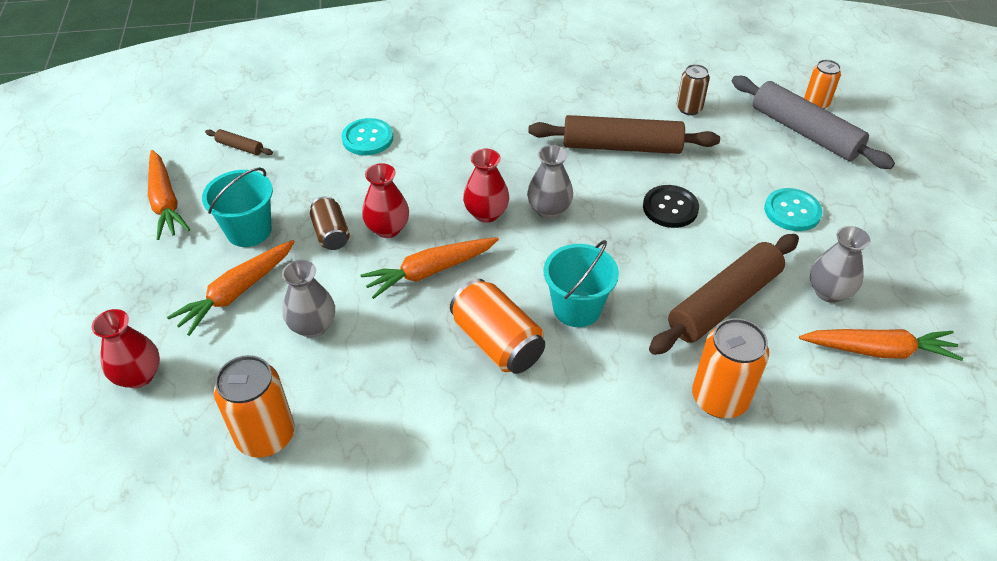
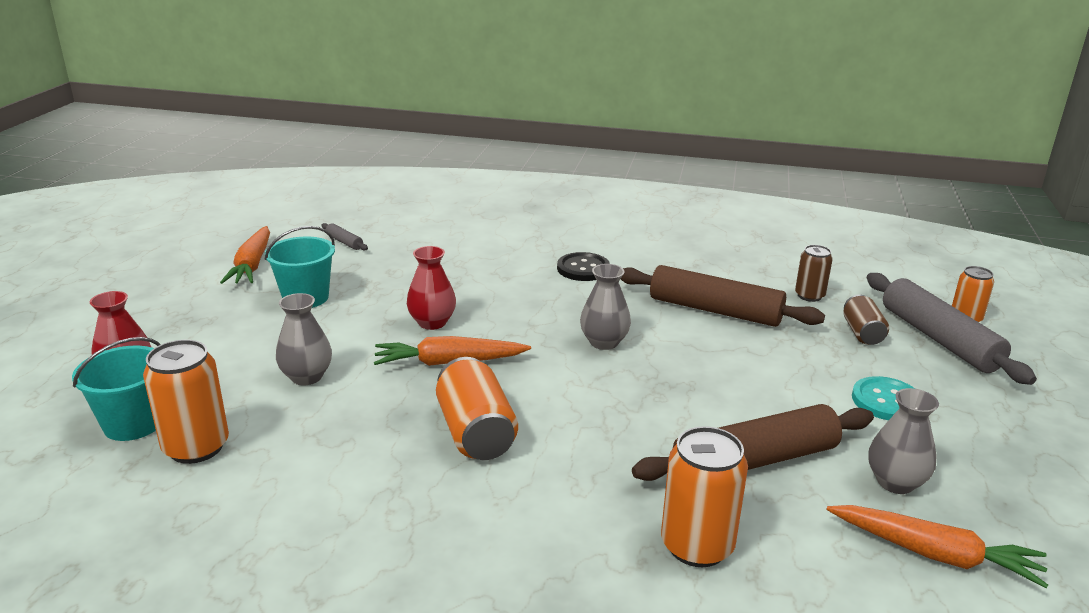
camera: 20 degrees right, 20 degrees down
(236, 293) = (259, 337): orange carrot -> none
(240, 147) = (344, 242): brown rolling pin -> grey rolling pin
(331, 234) = (377, 315): brown can -> brown can (862, 333)
(367, 138) = (462, 257): turquoise button -> none
(486, 213) = (537, 332): red vase -> none
(577, 308) = (580, 425): turquoise bucket -> turquoise bucket (133, 423)
(670, 208) = (739, 368): black button -> black button (583, 269)

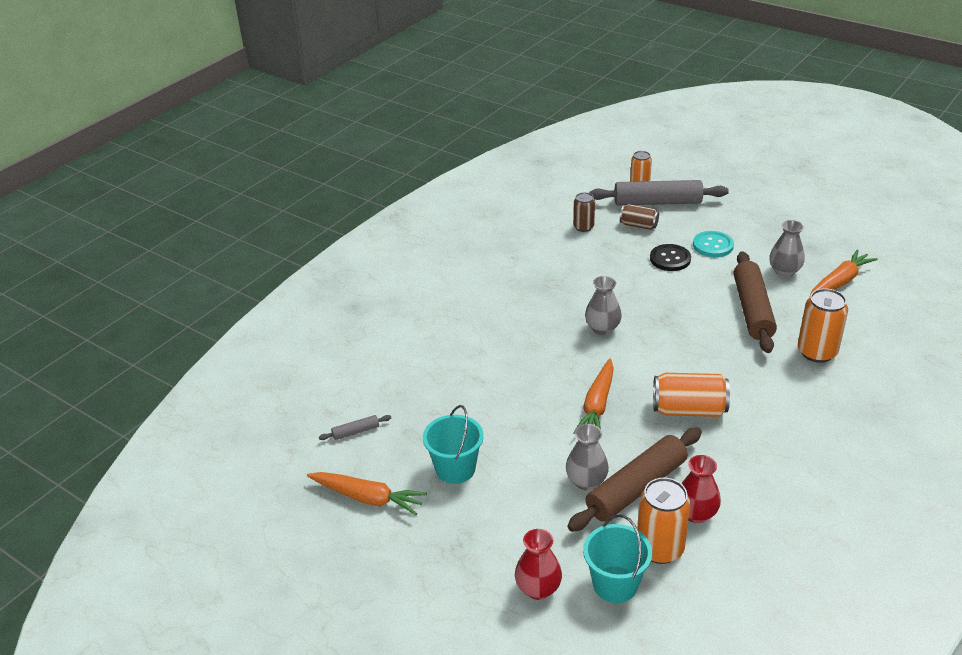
camera: 65 degrees left, 10 degrees up
(432, 322) = (535, 403): red vase -> red vase (696, 514)
(583, 269) = (489, 310): black button -> black button (670, 259)
(715, 310) = (583, 270): brown rolling pin -> brown rolling pin (636, 488)

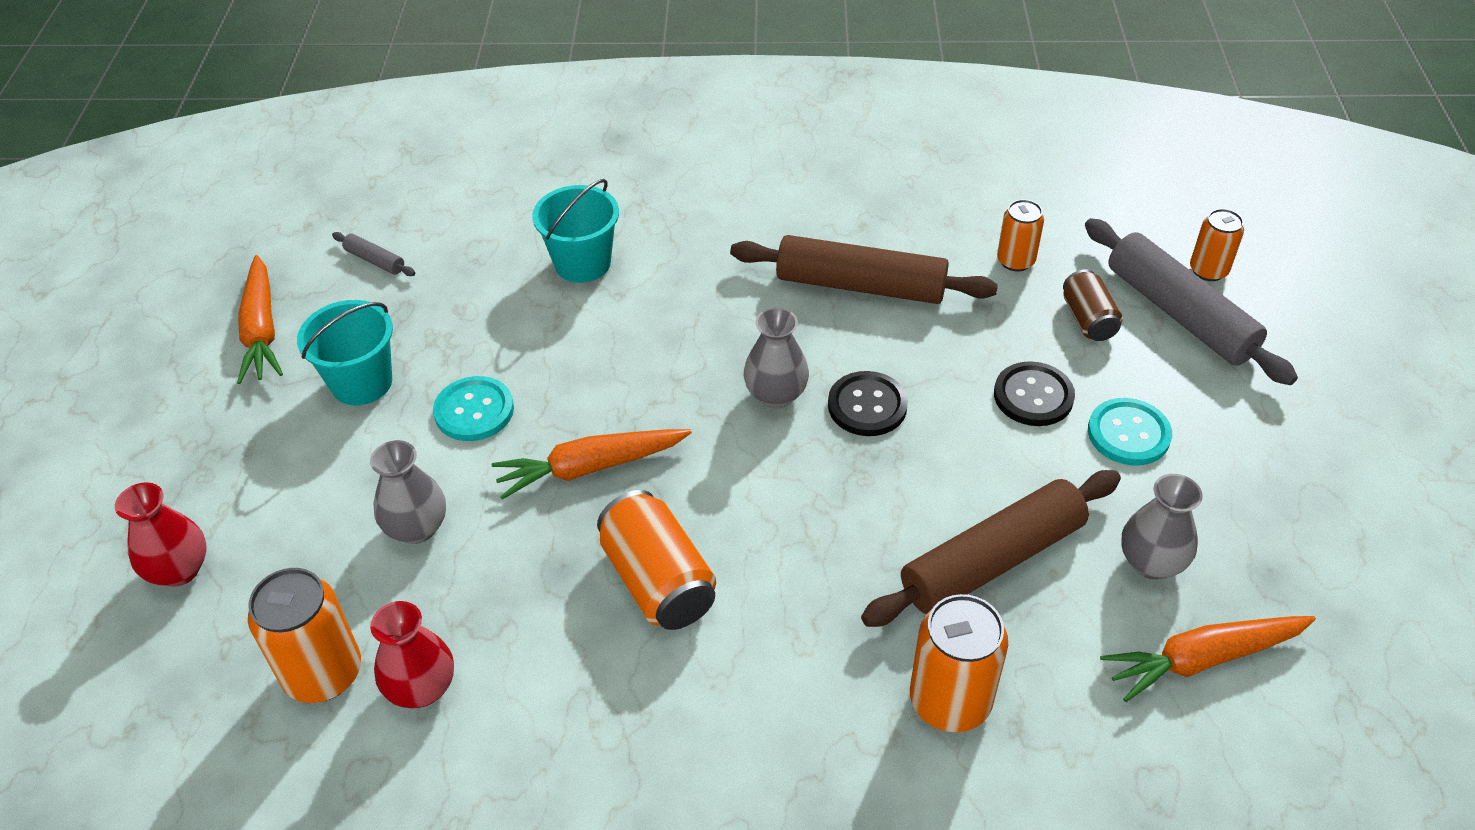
camera: 55 degrees right, 10 degrees up
(519, 432) = (474, 411): none -> turquoise button
(583, 227) = (1015, 261): brown can -> orange can
(615, 584) = (226, 651): turquoise bucket -> turquoise bucket (582, 263)
(634, 305) = (867, 406): none -> black button
(636, 488) = (437, 591): brown rolling pin -> brown rolling pin (860, 285)
(840, 281) = (1202, 659): orange carrot -> orange carrot turned 150 degrees clockwise

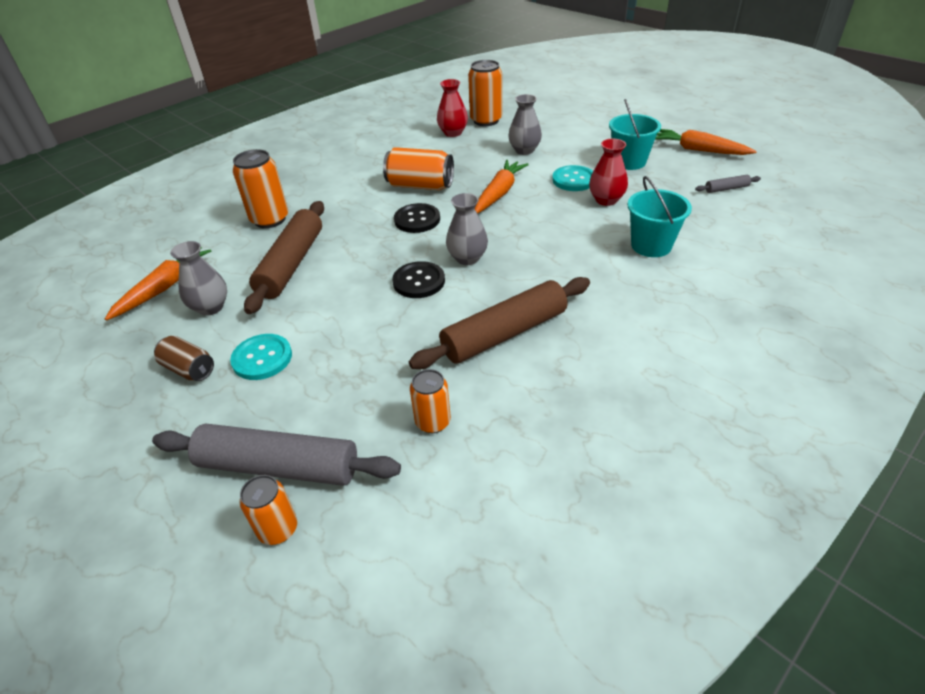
camera: 135 degrees right, 5 degrees down
(179, 570) = (569, 109): red vase -> red vase (606, 200)
(1033, 396) = (336, 342): black button -> black button (417, 220)
(1088, 319) = (342, 413): brown can -> brown can (189, 369)

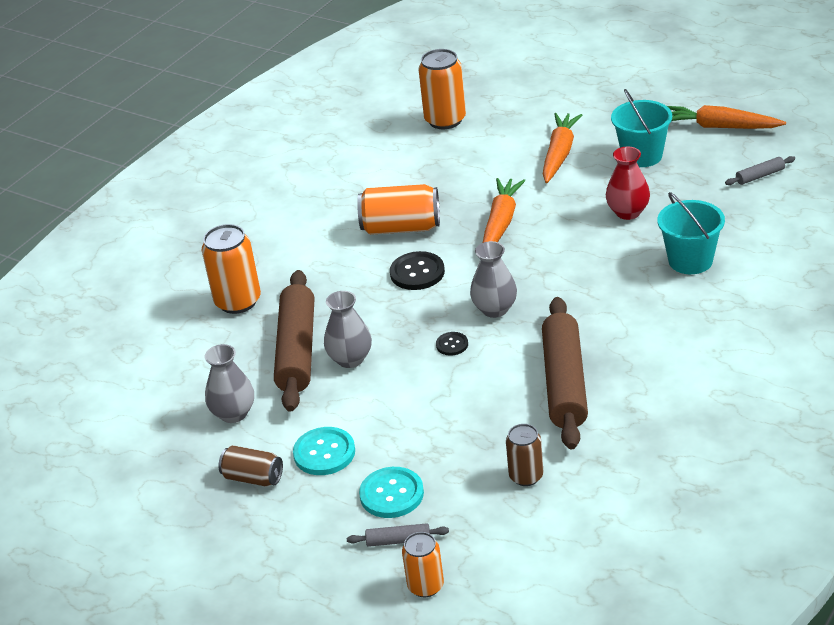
camera: 10 degrees left, 5 degrees down
(164, 287) = (164, 402): orange carrot -> orange carrot (559, 154)
(279, 466) = (398, 540): grey rolling pin -> grey rolling pin, size x0.42
(419, 281) = (452, 345): black button -> black button, size x0.56
(433, 422) = (526, 476): orange can -> brown can
(453, 133) = (409, 145): red vase -> none
(504, 334) = (565, 383): brown rolling pin -> brown rolling pin turned 45 degrees counterclockwise
(524, 150) = (510, 158): grey vase -> grey vase (350, 359)
(573, 180) = (583, 191): turquoise button -> turquoise button (391, 494)

